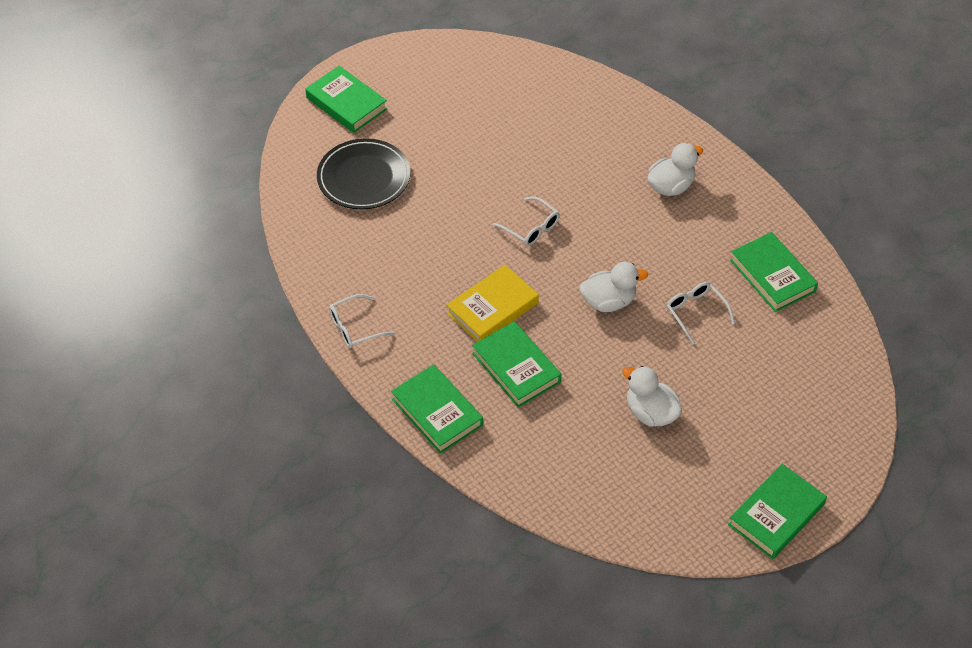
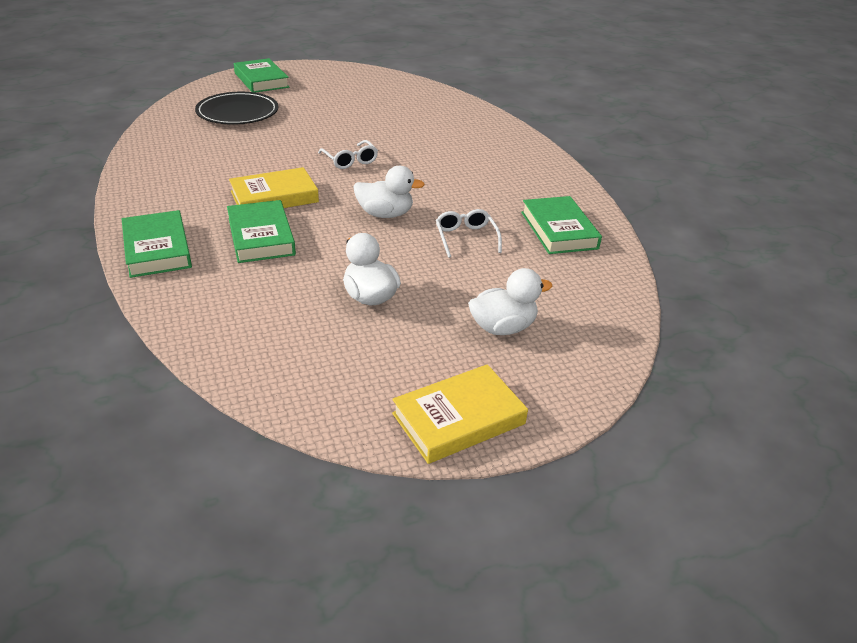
camera: 15 degrees right, 15 degrees down
(354, 327) = (142, 183): white glasses -> none
(671, 186) = (492, 162): white duck -> white duck (502, 327)
(776, 514) = (458, 418): green book -> yellow book

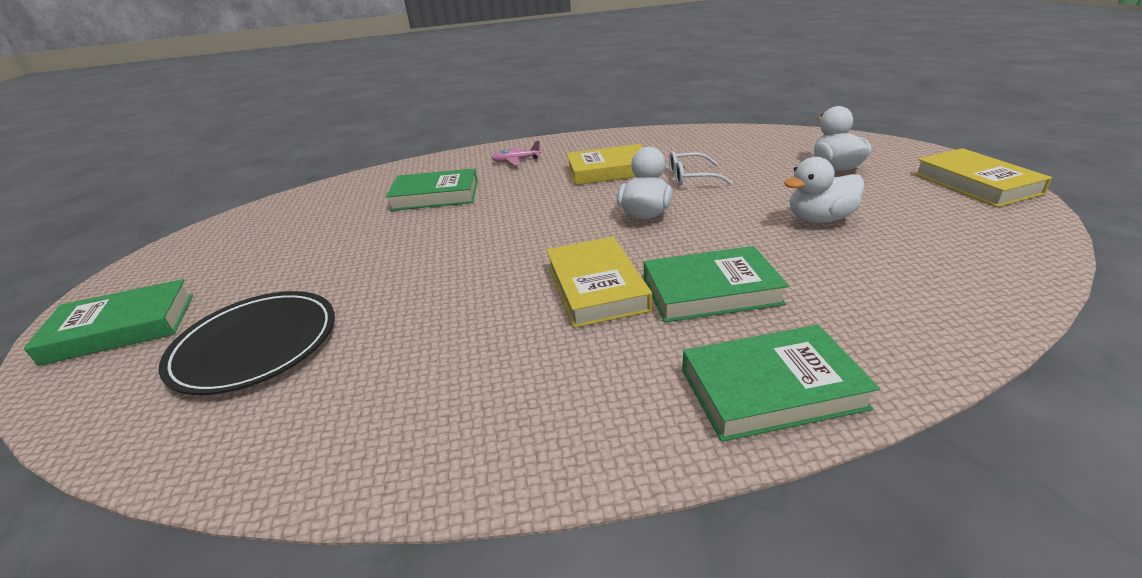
camera: 75 degrees left, 5 degrees down
(350, 160) = (501, 236): white glasses -> none
(480, 197) = (608, 170): none -> yellow book
(500, 154) = (516, 161): none -> pink plane
(558, 230) = (671, 145): green book -> green book (435, 195)

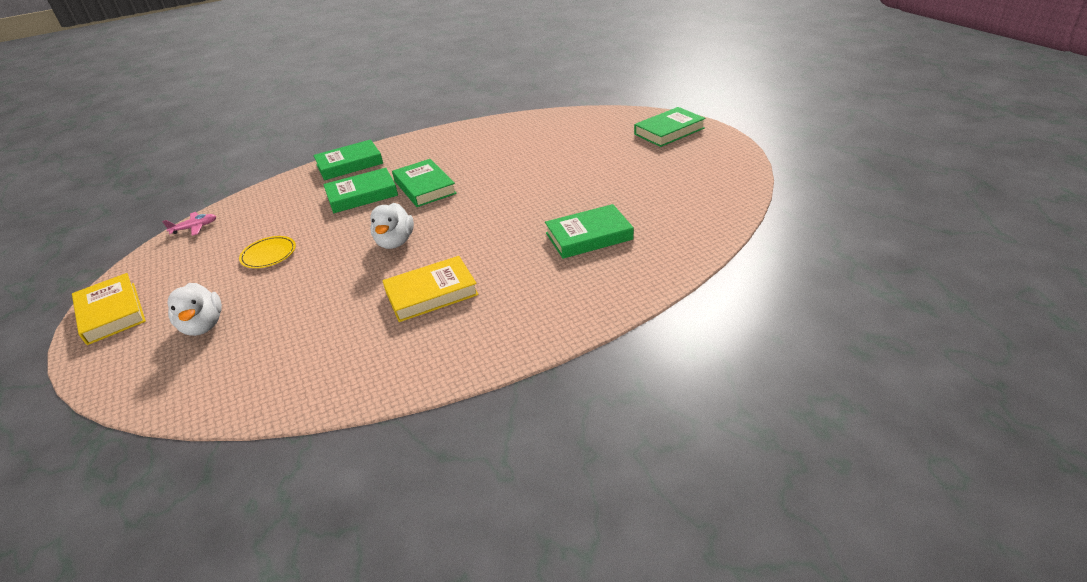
camera: 165 degrees right, 5 degrees up
(255, 345) = (583, 138): black plate -> none
(516, 161) = (543, 298): pink plane -> pink plane (195, 228)
(596, 287) = (424, 187): yellow book -> green book
(690, 177) = (349, 292): white glasses -> none
(819, 219) = (269, 254): white duck -> yellow plate

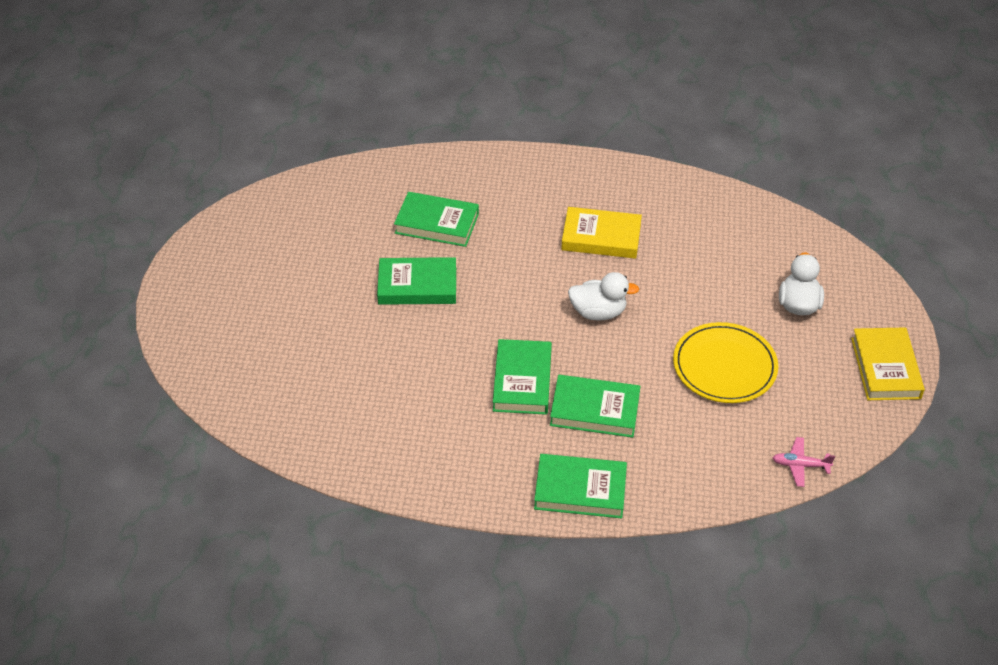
camera: 150 degrees left, 10 degrees up
(269, 254) = (724, 366): yellow plate -> yellow plate, size x1.70
(395, 242) = (598, 312): white duck -> white duck turned 60 degrees clockwise
(669, 131) = (204, 313): green book -> green book (417, 285)

